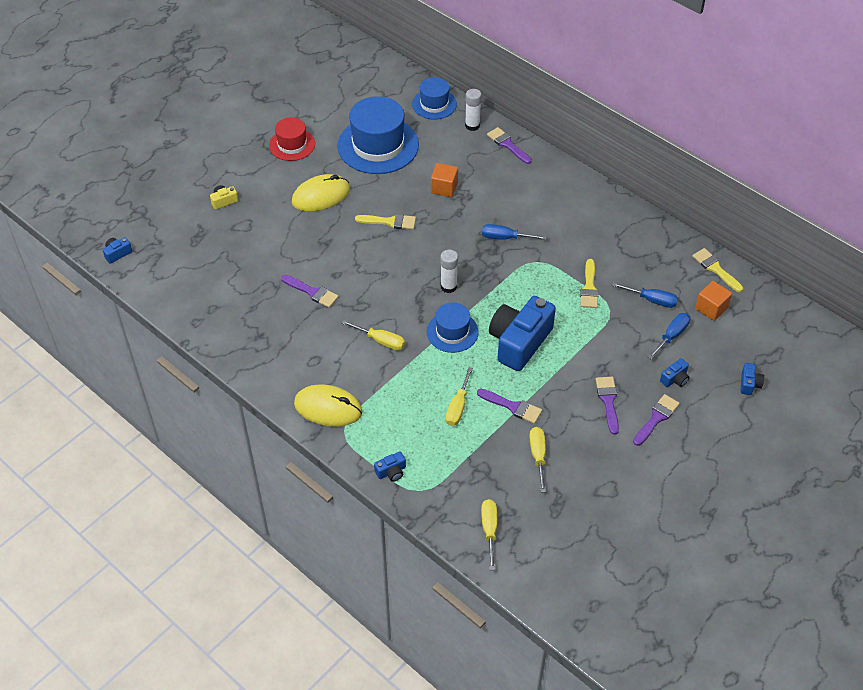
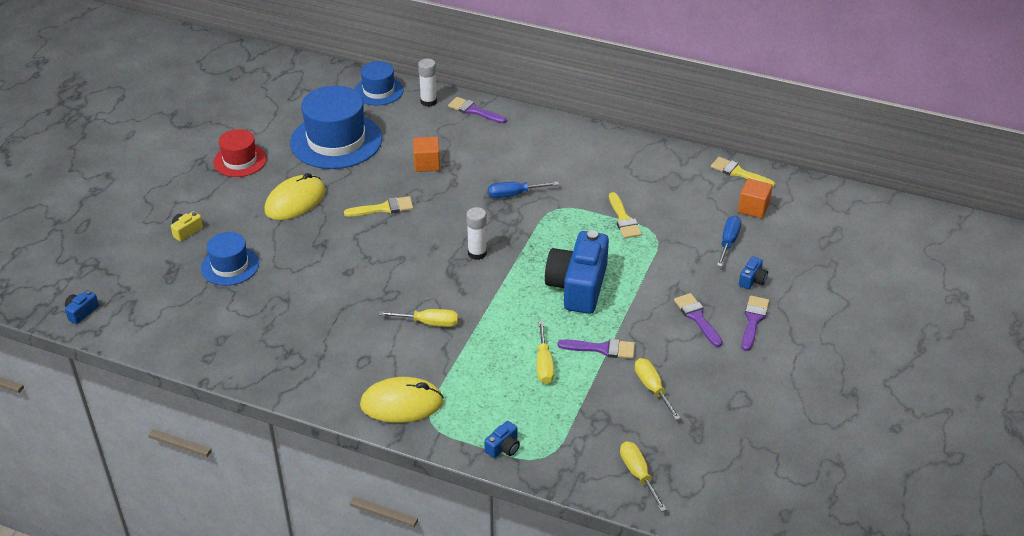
camera: 20 degrees left, 10 degrees down
(312, 292) = (329, 295): purple brush -> none
(452, 332) = (502, 295): blue hat -> blue hat (230, 266)
(651, 300) = (691, 215): blue screwdriver -> none
(749, 384) = (826, 265): blue camera -> none

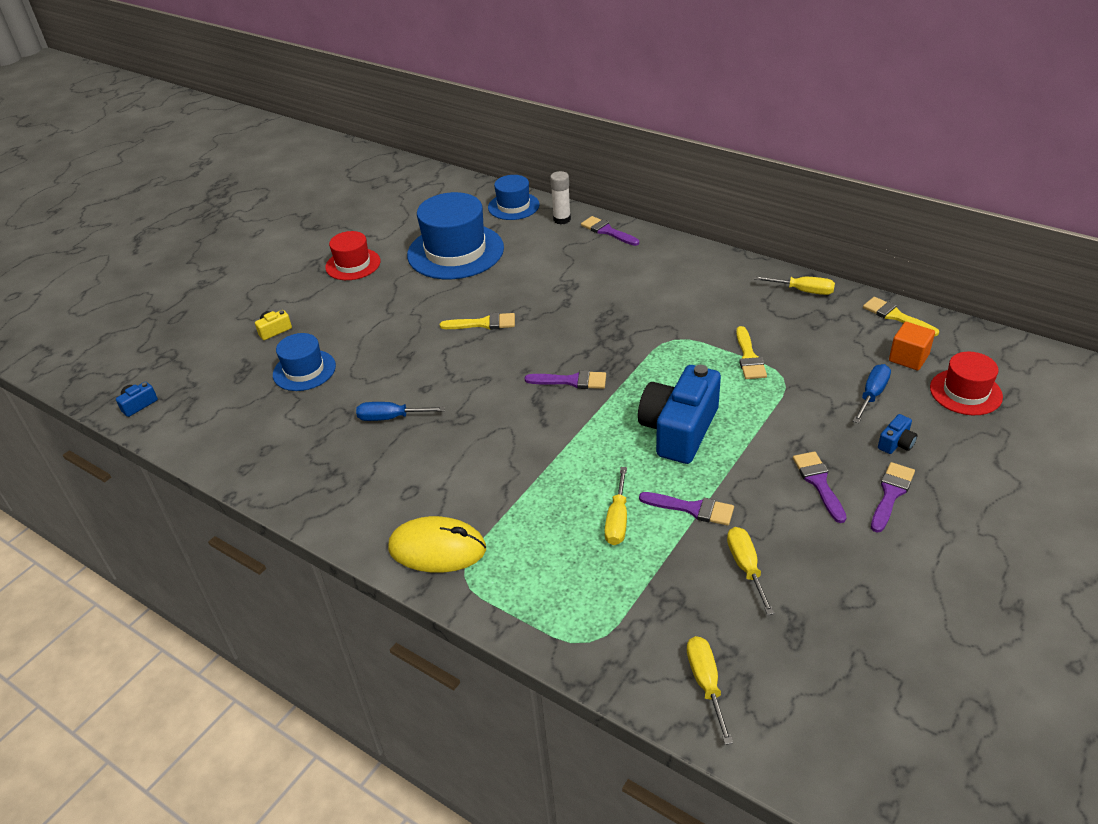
camera: 15 degrees right, 0 degrees up
(295, 201) = (394, 309): yellow mouse -> none
(427, 164) = (542, 281): orange cube -> none
(429, 323) = (496, 455): yellow screwdriver -> yellow screwdriver (803, 291)
(477, 253) = (571, 381): white glue stick -> purple brush
(503, 447) = (542, 621): blue camera -> none
(514, 194) = (629, 320): blue screwdriver -> blue screwdriver (391, 418)
(801, 233) = (965, 392): none -> red hat

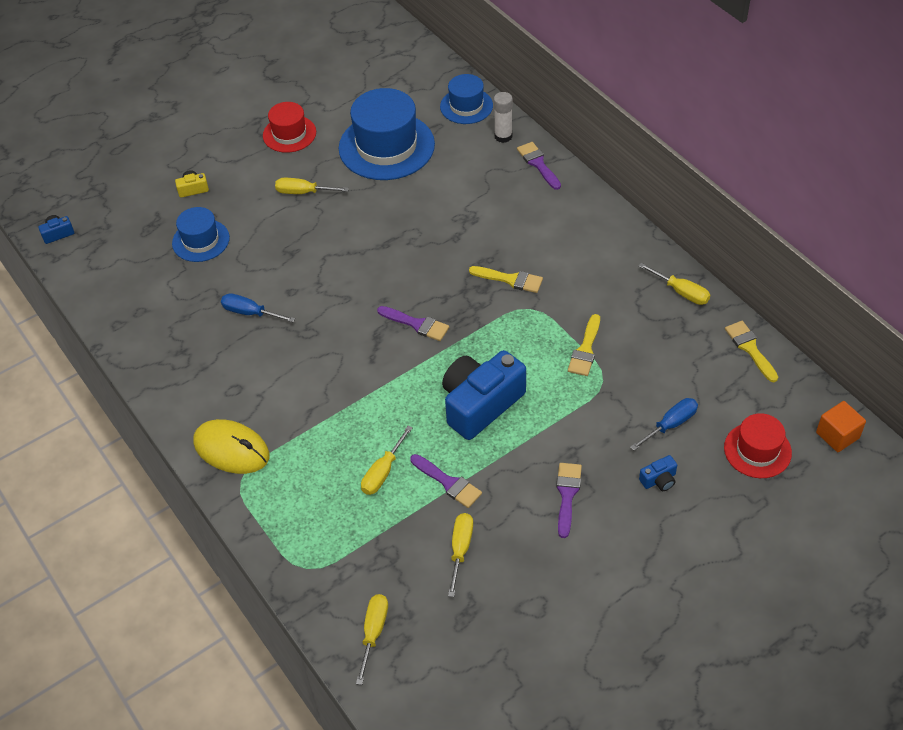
camera: 20 degrees right, 10 degrees up
(392, 305) = (303, 192): none -> yellow screwdriver
(483, 323) = (372, 238): yellow brush -> yellow brush (510, 279)
(891, 494) = (621, 526): purple brush -> none
(908, 358) = (730, 397): orange cube -> orange cube (837, 435)

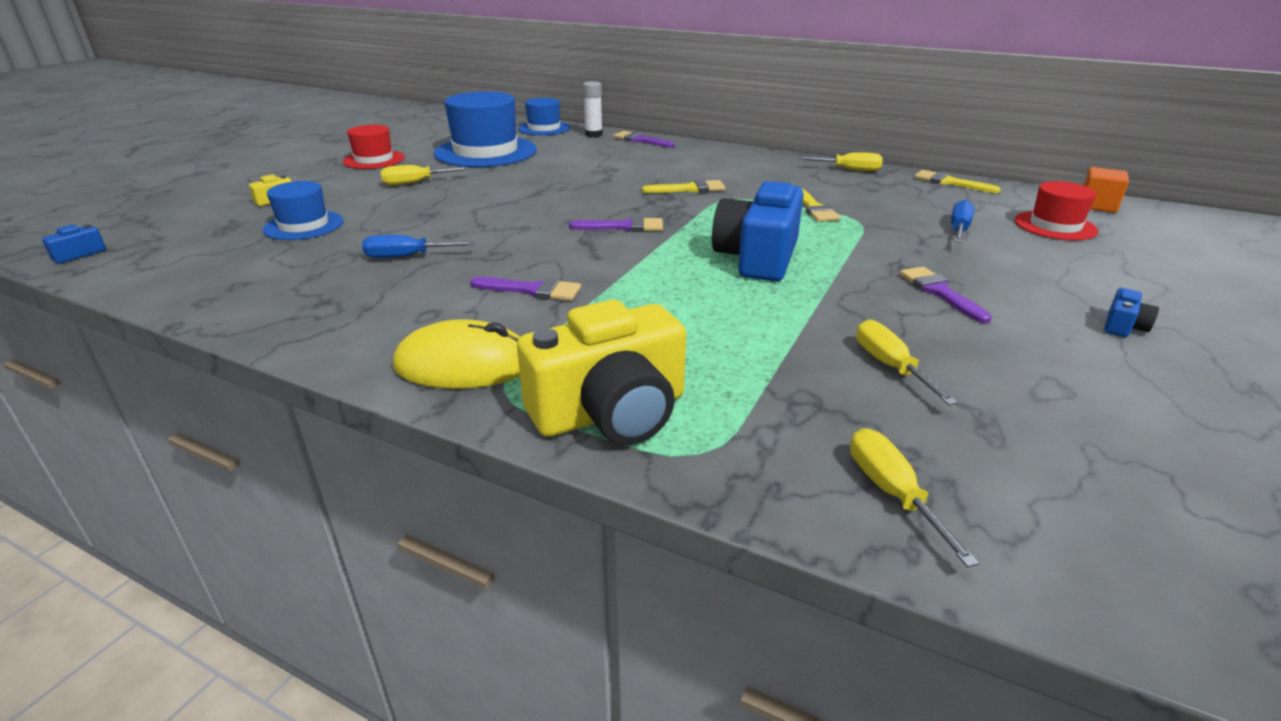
camera: 30 degrees left, 20 degrees down
(283, 521) = (611, 412): none -> yellow camera
(383, 472) = (706, 330): yellow screwdriver -> none
(448, 483) = (798, 317): purple brush -> purple brush (532, 290)
(659, 480) = (1008, 261): blue camera -> blue camera (1123, 326)

